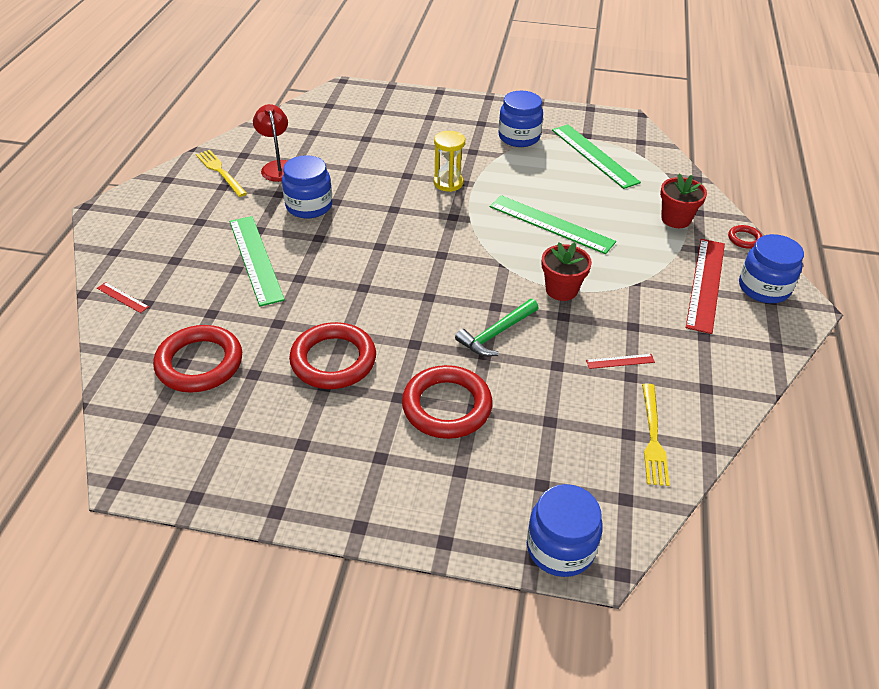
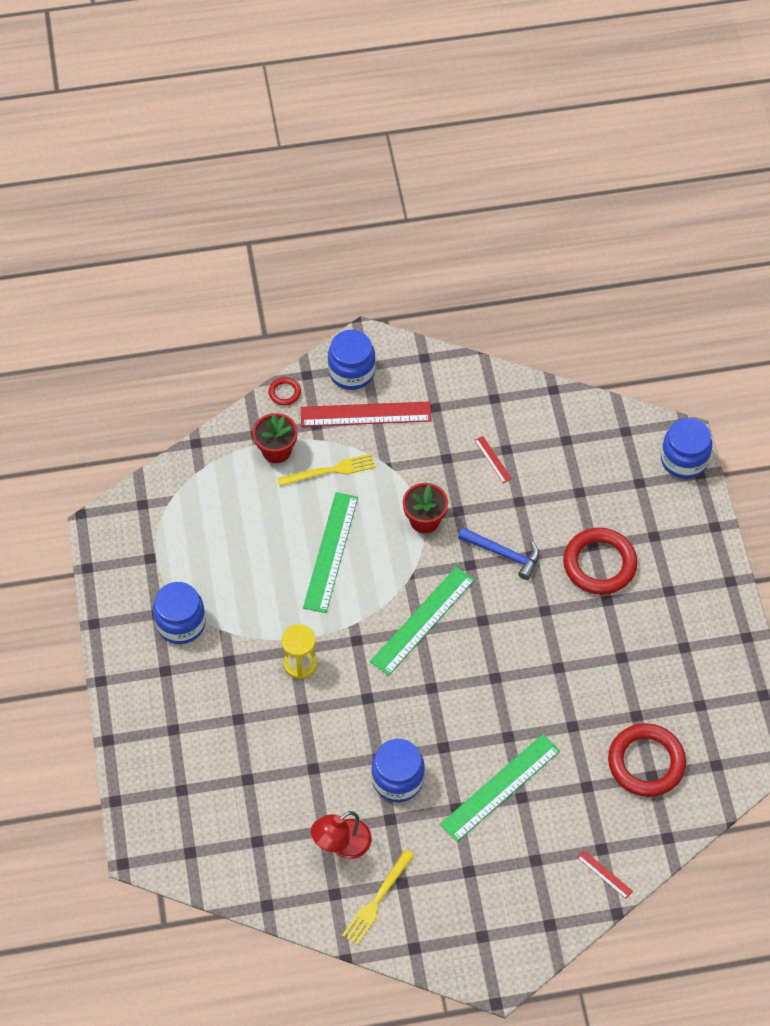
camera: 110 degrees left, 15 degrees up
(122, 297) = (604, 874): red ruler -> red ruler turned 60 degrees counterclockwise
(333, 360) = (592, 663): red ring -> none
(496, 334) = (504, 554): green hammer -> blue hammer
(594, 155) = (189, 542): green ruler -> green ruler (423, 620)
(653, 437) = (562, 424): yellow fork -> yellow fork (330, 471)

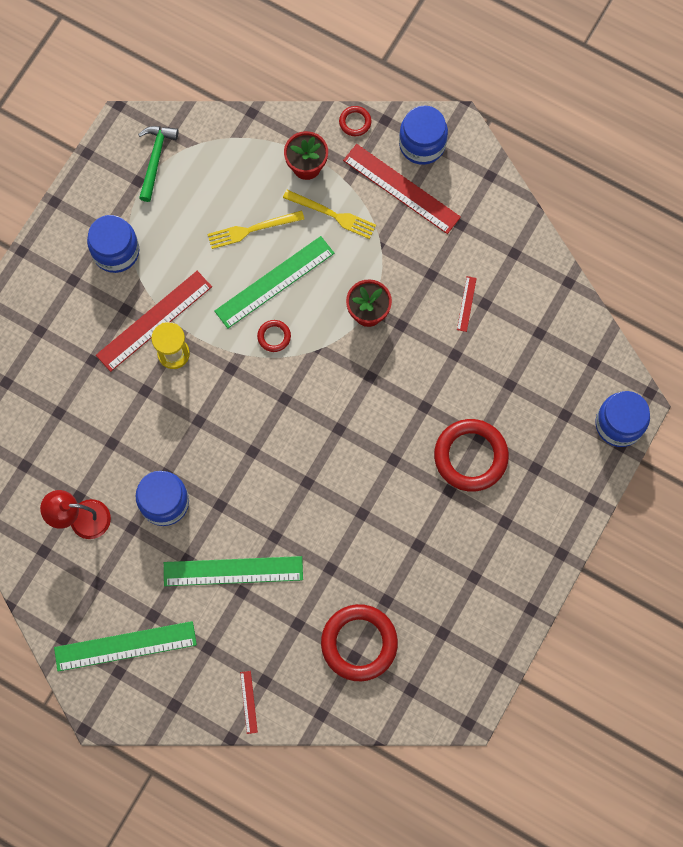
camera: 40 degrees right, 15 degrees up
(149, 532) = (155, 159): none -> green hammer
(261, 651) = (154, 321): none -> red ruler
(368, 591) = (274, 336): none -> red ring
(377, 900) = (69, 581): yellow fork -> yellow fork (252, 229)
(423, 620) = (294, 393): green ruler -> green ruler (125, 646)
(504, 554) = (404, 388): blue hammer -> none

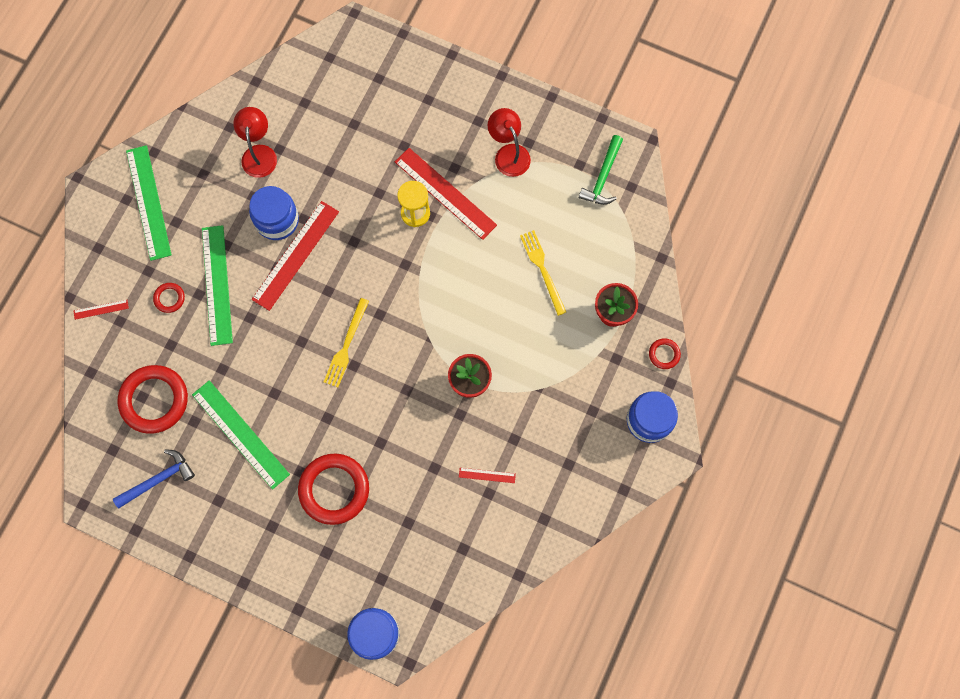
camera: 85 degrees right, 0 degrees up
(116, 251) = (508, 153): blue jar -> red lamp
(155, 159) = (603, 177): green hammer -> green hammer turned 105 degrees clockwise
(274, 282) = (492, 294): green ruler -> green ruler (240, 434)
(274, 336) = (439, 299): red ring -> red ring (169, 298)
(332, 214) = (565, 341): yellow fork -> yellow fork (346, 345)
(401, 189) = (599, 404): red ruler -> red ruler (295, 255)
(447, 640) = (158, 479): none -> blue hammer

